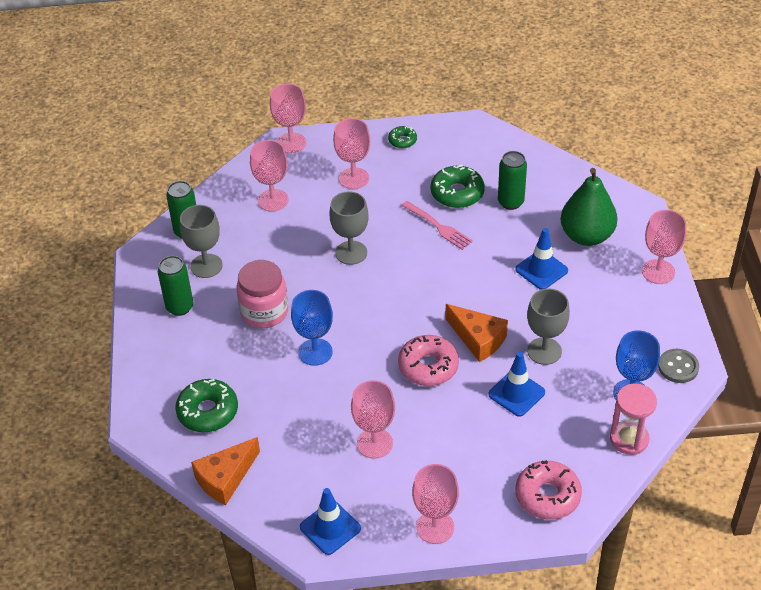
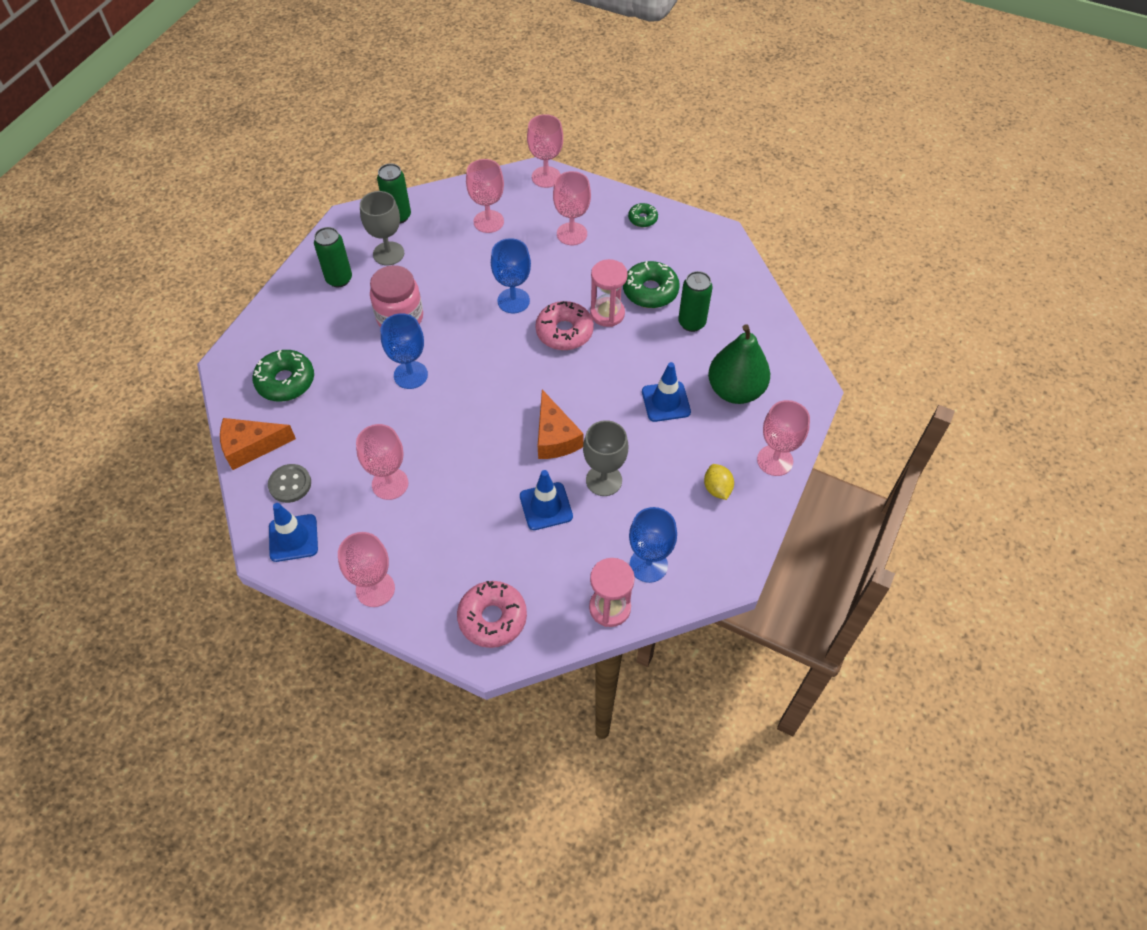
camera: 30 degrees right, 10 degrees up
(351, 253) = (513, 301): grey goblet -> blue goblet
(428, 367) = (491, 439): pink donut -> pink donut (564, 332)
(438, 226) = (607, 314): pink fork -> pink hourglass
(634, 313) = (717, 489): none -> yellow lemon
(678, 367) = (715, 564): grey button -> grey button (290, 484)

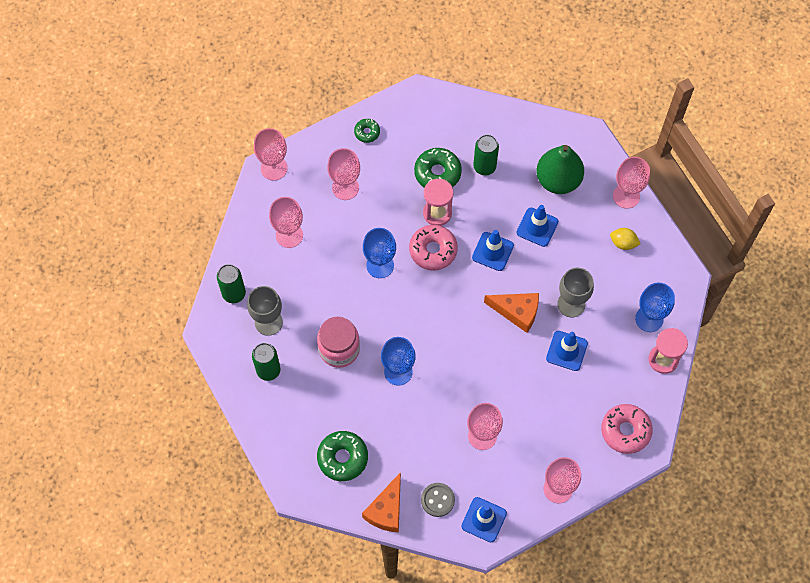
camera: 55 degrees left, 10 degrees up
(605, 379) = (492, 251): none -> blue traffic cone

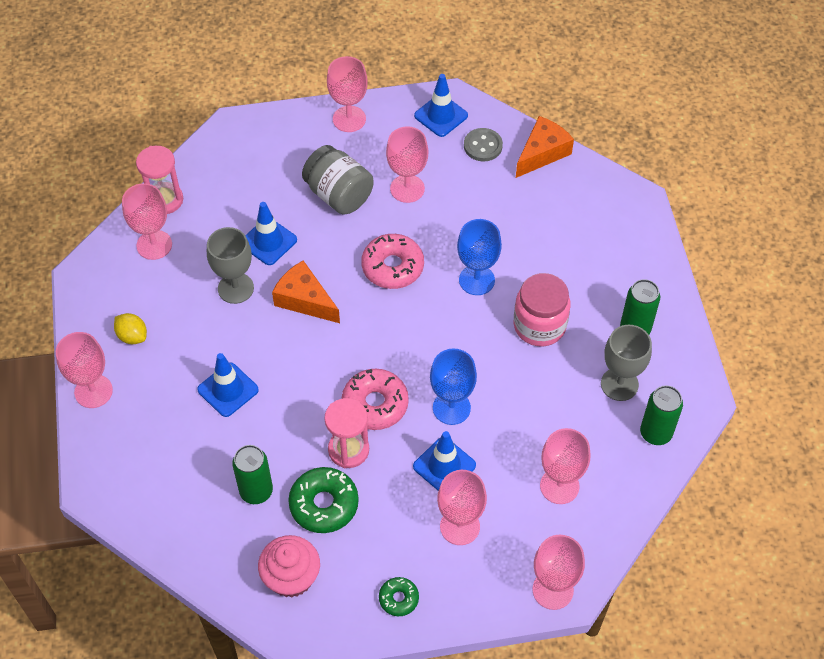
camera: 160 degrees left, 10 degrees down
(342, 458) = (574, 214): green donut -> none
(437, 123) = (291, 577): none -> pink cupcake
(492, 251) = (299, 378): blue traffic cone -> blue traffic cone (444, 466)
(533, 411) = (338, 195): none -> grey jar
(558, 180) = (168, 441): green pear -> none
(625, 431) = (248, 147): pink donut -> pink donut (392, 267)
(649, 319) = (154, 245): blue goblet -> pink goblet

